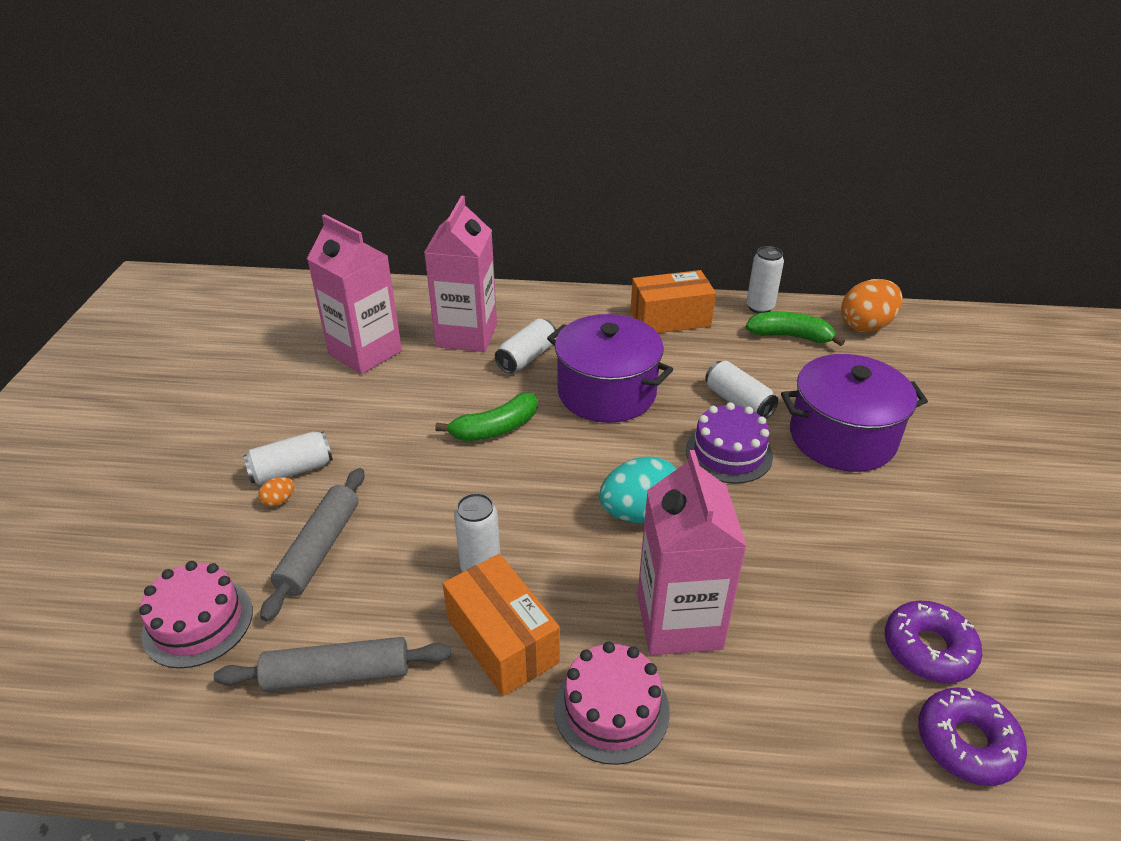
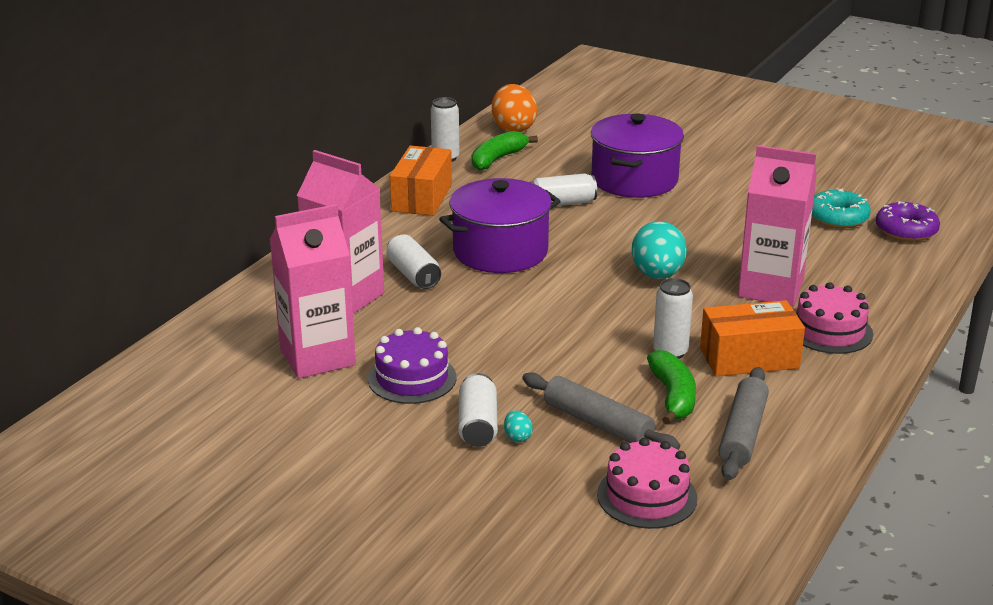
camera: 65 degrees left, 10 degrees down
(279, 501) = (517, 437): orange egg -> turquoise egg
(495, 428) = (505, 312): green banana -> green banana (673, 397)
(729, 453) = (618, 224): purple cake -> purple cake (412, 378)
(928, 649) = (838, 217): purple donut -> turquoise donut

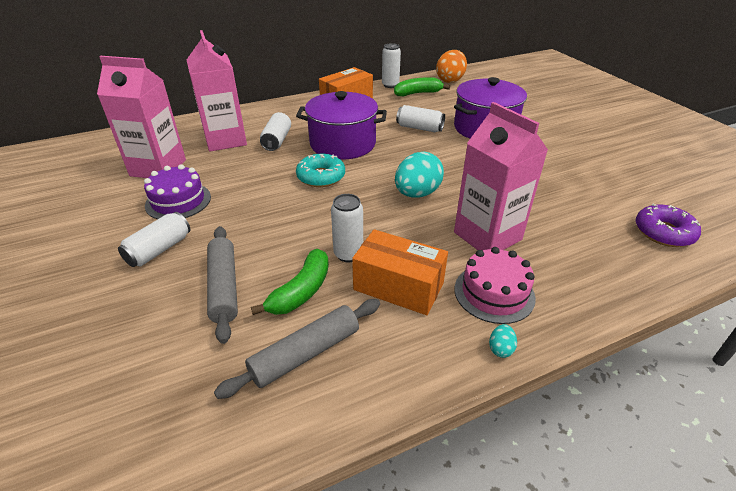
camera: 35 degrees right, 10 degrees up
(517, 437) = (165, 271): turquoise egg -> turquoise egg (500, 349)
(647, 496) = (161, 371): pink cake -> none
(838, 217) = (610, 201): turquoise donut -> turquoise donut (321, 177)

